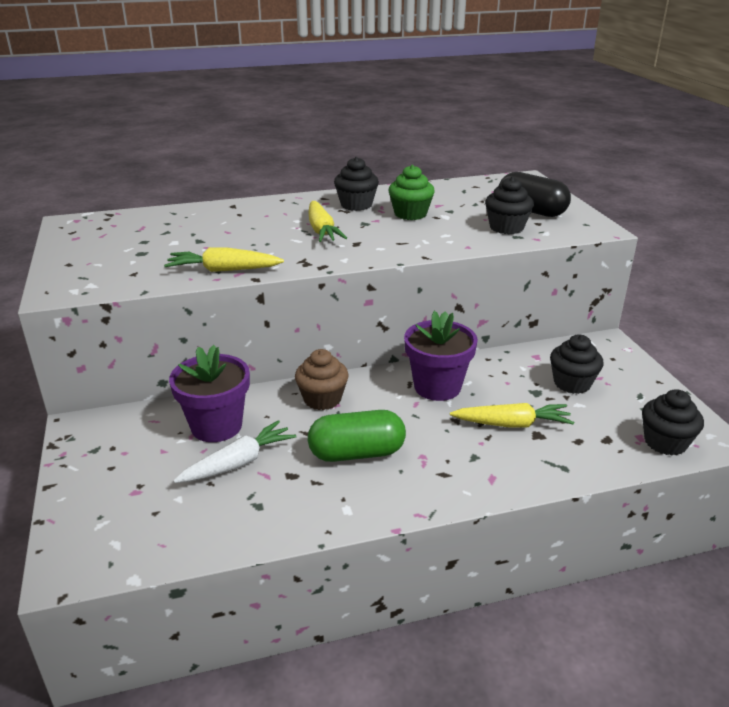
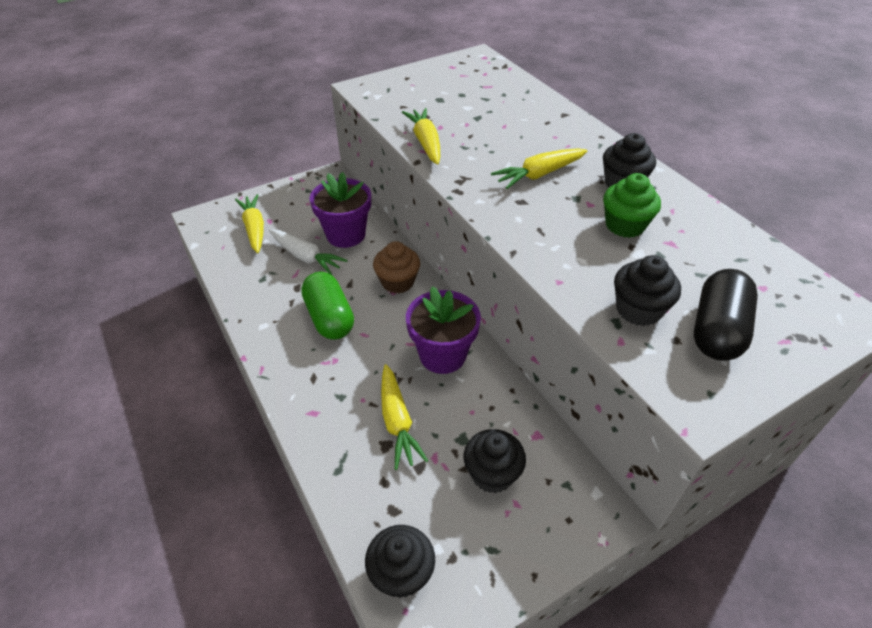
camera: 75 degrees right, 15 degrees up
(143, 508) = (254, 229): none -> yellow carrot

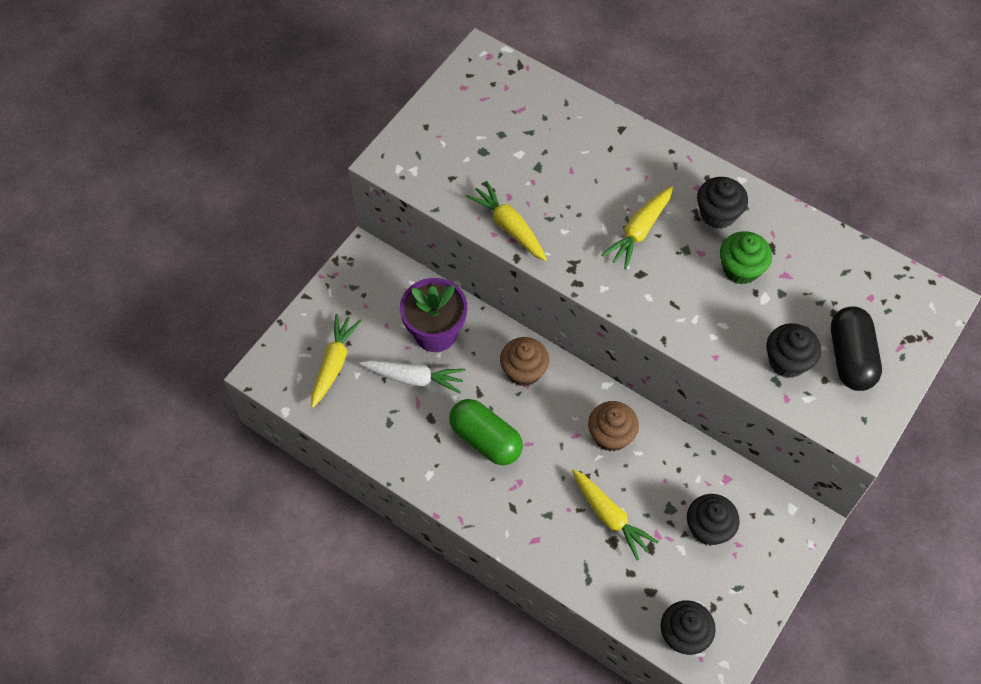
camera: 25 degrees left, 15 degrees up
(254, 229) = (334, 364): yellow carrot -> yellow carrot turned 60 degrees clockwise
(442, 355) = (611, 435): purple flower pot -> brown cupcake

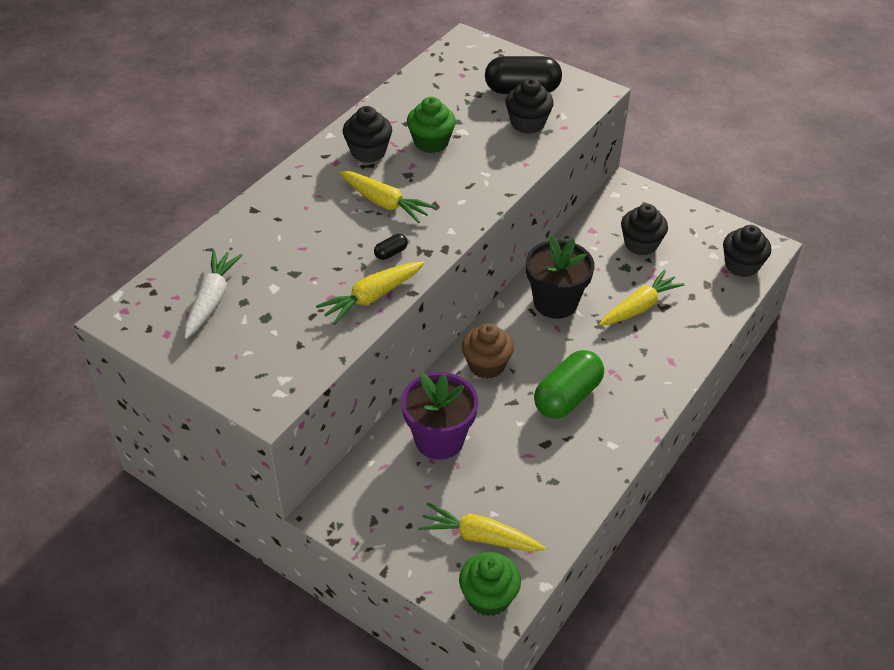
camera: 90 degrees left, 15 degrees down
(277, 369) = (488, 597): none -> green cupcake
(414, 378) = (497, 459): white carrot -> white carrot (211, 300)
(568, 239) = (391, 253): none -> black capsule
(611, 435) = (555, 302): brown cupcake -> black flower pot

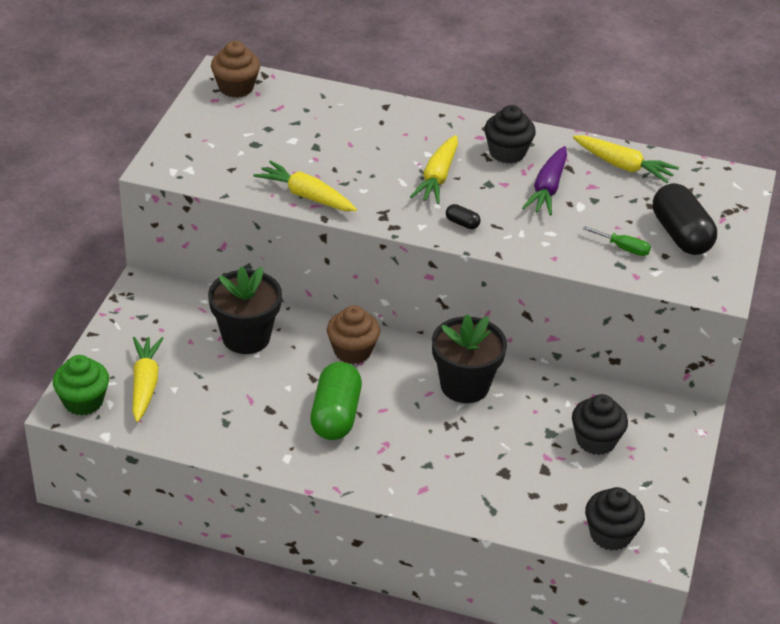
camera: 70 degrees right, 5 degrees down
(155, 311) = (236, 87): none -> brown cupcake
(211, 300) = (262, 112): white carrot -> none
(391, 253) = (370, 195): black capsule -> black capsule (462, 223)
(431, 142) = (547, 189): green cupcake -> purple carrot
(439, 439) = (246, 337): purple flower pot -> black flower pot
(527, 123) = (623, 248): black cupcake -> green screwdriver
(567, 397) = (335, 415): green capsule -> green capsule turned 75 degrees clockwise
(639, 307) = (492, 452): yellow carrot -> yellow carrot (623, 166)

